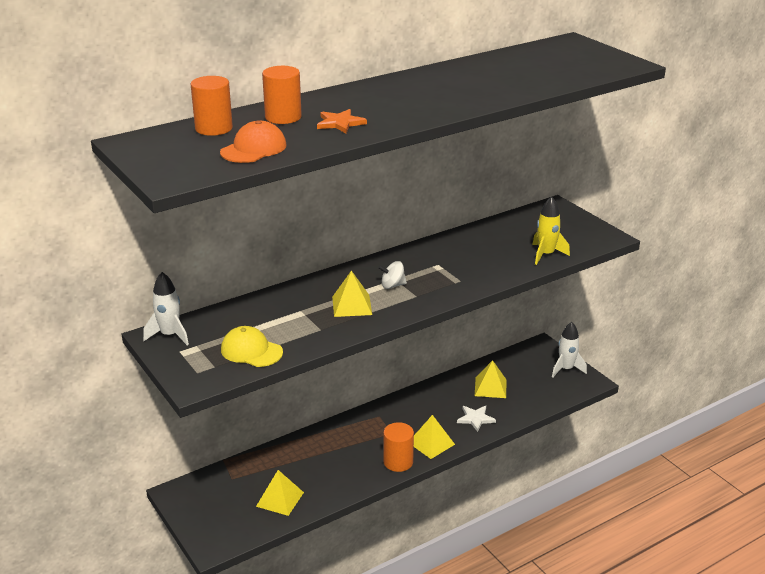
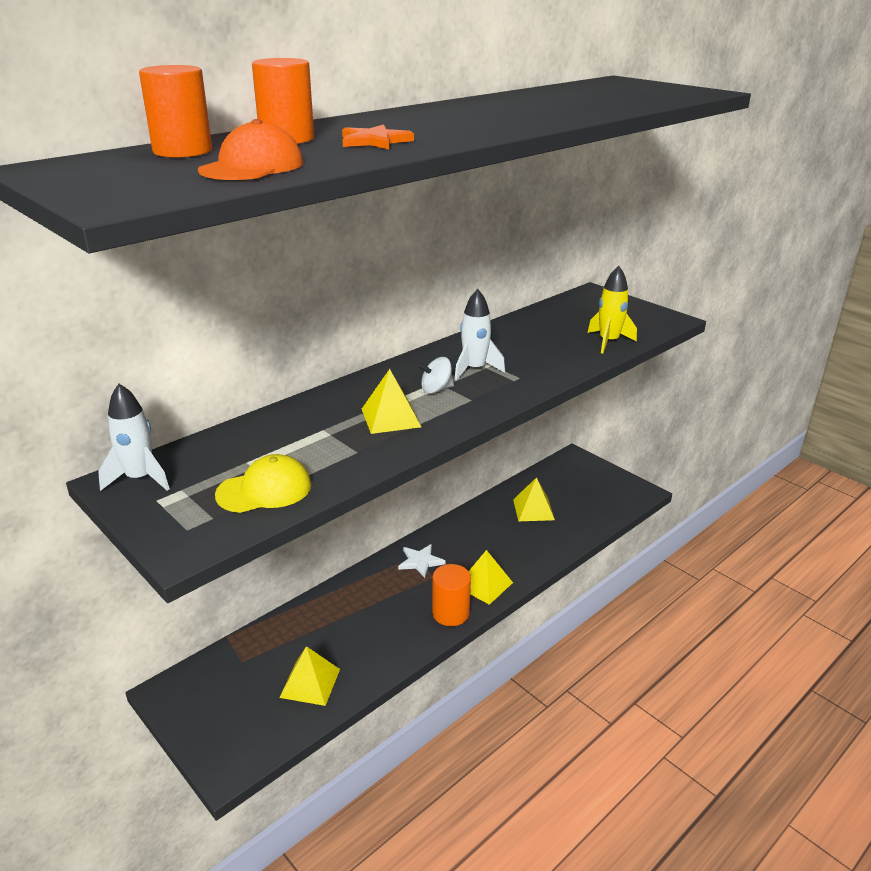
camera: 10 degrees left, 0 degrees up
(251, 351) = (264, 490): yellow cap -> yellow cap turned 135 degrees clockwise
(475, 418) = (528, 548): white star -> white star (420, 561)
(566, 369) = (609, 481): white rocket -> white rocket (474, 369)

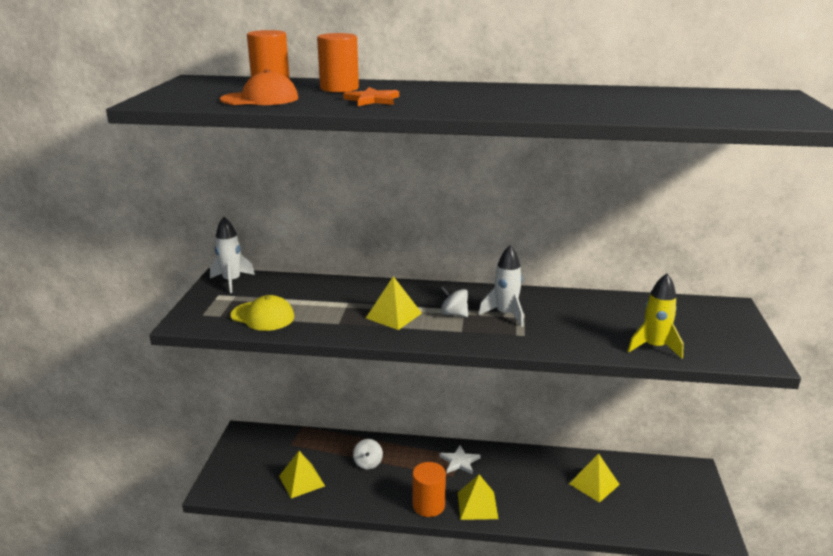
camera: 50 degrees right, 5 degrees down
(347, 620) = (368, 463): none -> white spinning top

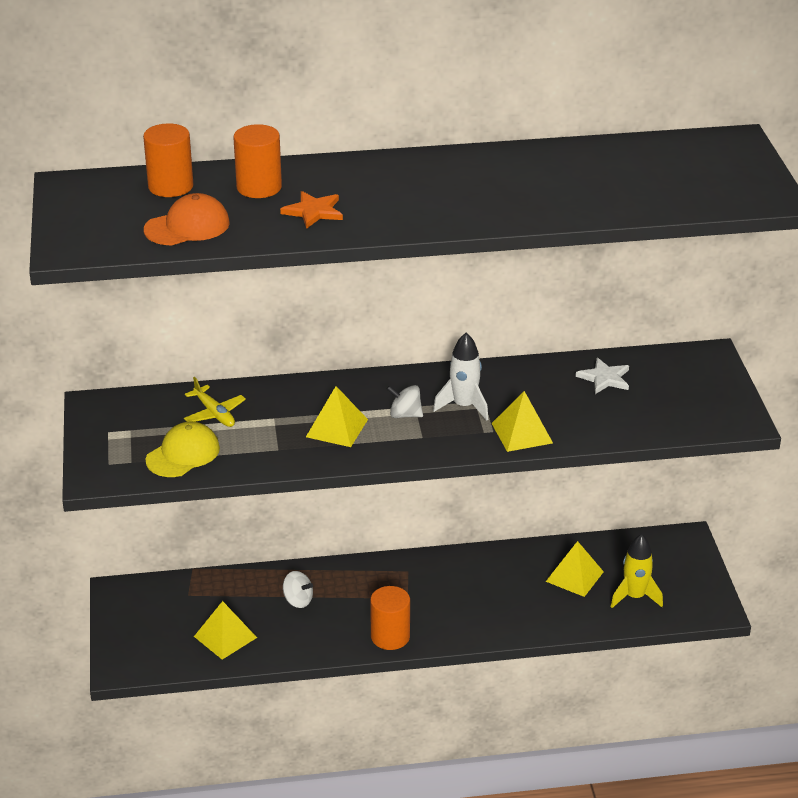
camera: 15 degrees left, 10 degrees up
(232, 281) = (111, 409): white rocket -> none
(263, 316) = (183, 454): yellow cap -> yellow cap turned 60 degrees counterclockwise
(304, 294) = (214, 413): none -> yellow plane
(368, 463) = (298, 600): white spinning top -> white spinning top turned 45 degrees counterclockwise
(459, 461) = (410, 578): white star -> white star (605, 378)
(477, 505) = (446, 626): yellow pyramid -> yellow pyramid (522, 433)
(654, 347) = (633, 424): yellow rocket -> yellow rocket (635, 597)

